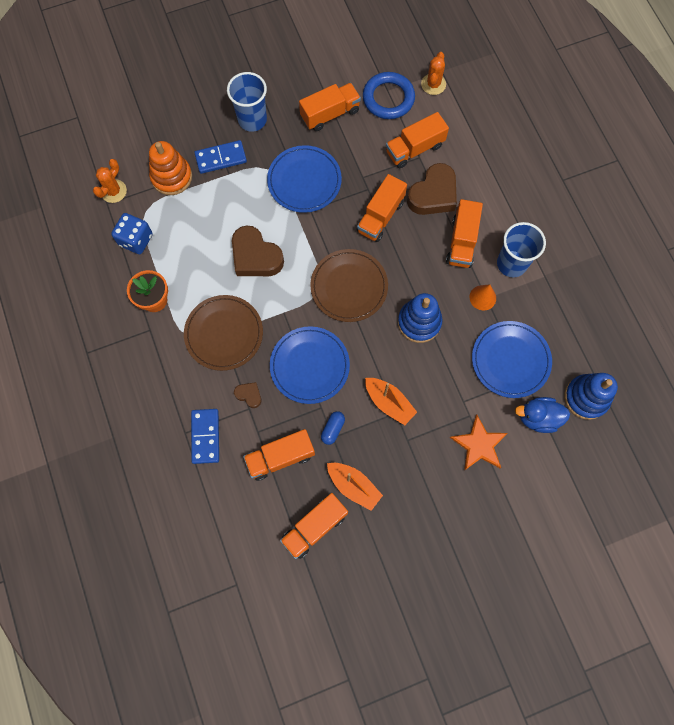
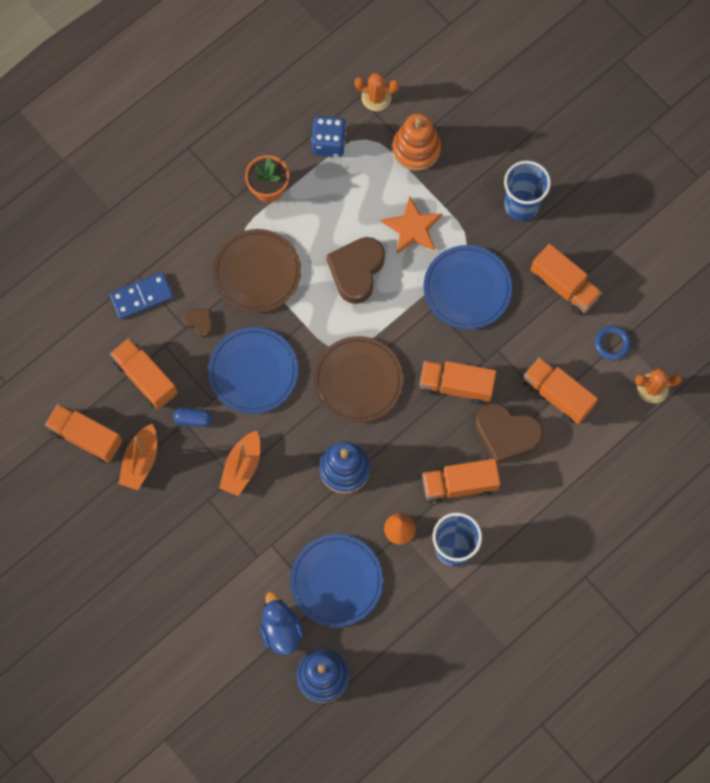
camera: 70 degrees right, 0 degrees up
(221, 158) = (459, 190): blue domino -> none
(249, 395) = (200, 322): brown heart -> brown heart turned 60 degrees counterclockwise
(388, 98) = (612, 343): blue ring -> blue ring, size x0.55
(479, 445) = (229, 576): orange star -> orange star (412, 228)

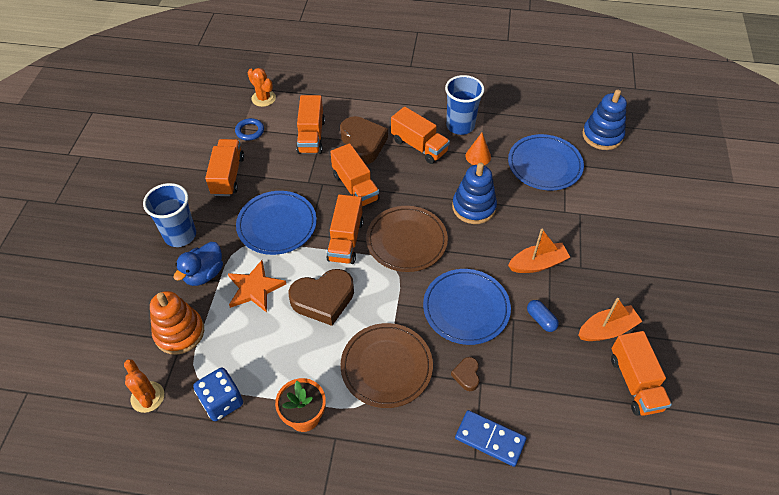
camera: 130 degrees left, 20 degrees down
(145, 378) = (548, 378): orange truck -> orange truck (345, 240)
(281, 630) = (604, 171): blue duck -> blue duck (204, 274)

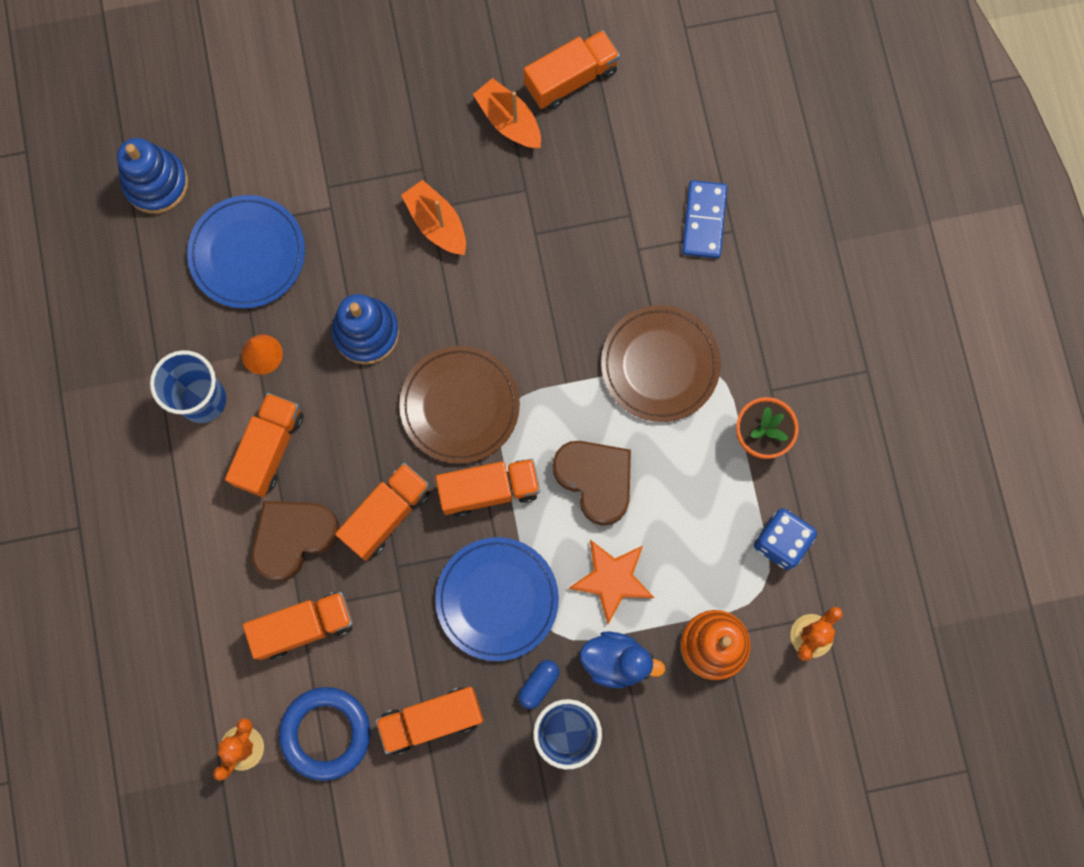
camera: 110 degrees left, 25 degrees up
(250, 131) = (326, 733): blue ring -> blue ring, size x1.81
(466, 308) = (540, 295): blue plate -> none
(466, 375) = (635, 268): brown heart -> none
(541, 320) = (523, 200): blue capsule -> blue capsule (538, 684)

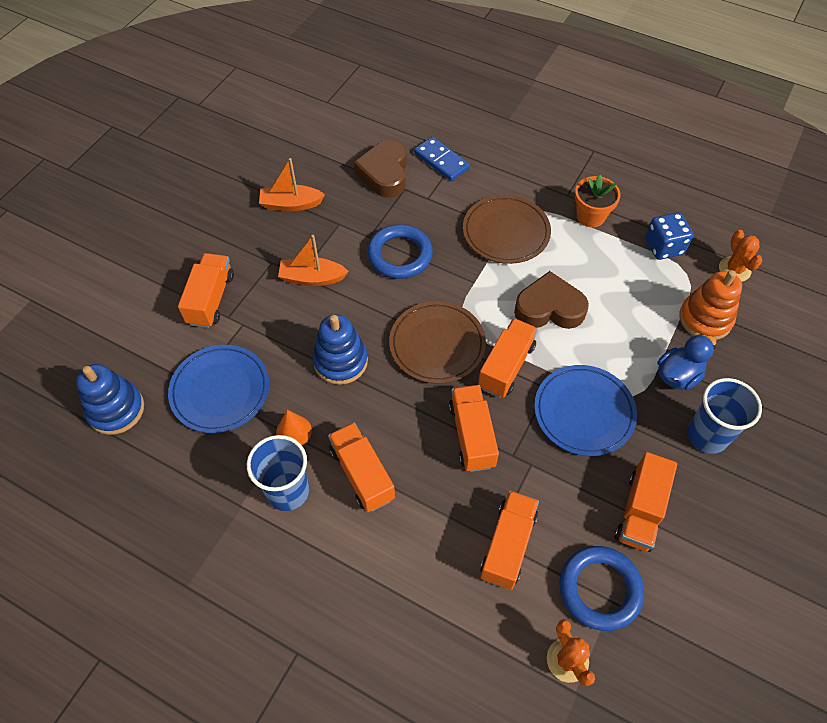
camera: 50 degrees left, 20 degrees down
(294, 538) = (438, 505): brown heart -> brown heart (384, 173)
(537, 283) = (400, 255): none -> blue ring
(538, 684) = (662, 428): blue capsule -> none
(571, 78) = (299, 163): orange truck -> orange truck (211, 299)
(612, 579) = (621, 342): orange star -> none

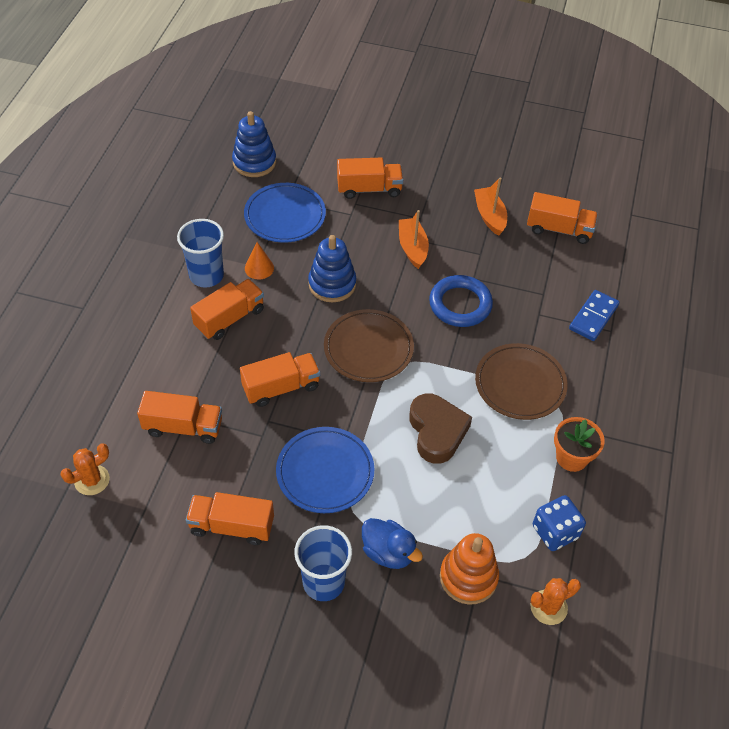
camera: 75 degrees right, 5 degrees down
(384, 173) = (556, 275): brown heart -> none
(506, 366) = (359, 404): orange truck -> orange truck (559, 229)
(599, 589) = (154, 499): blue ring -> none

